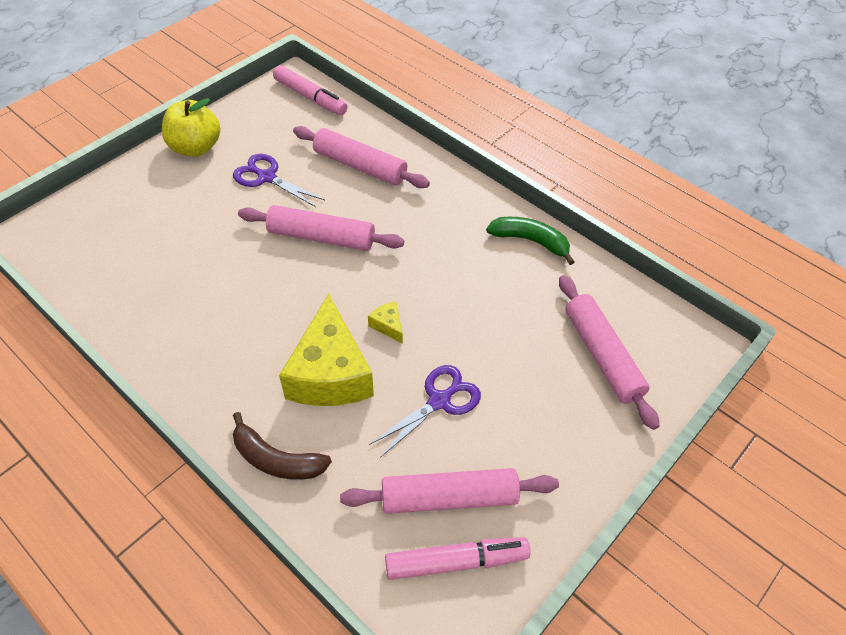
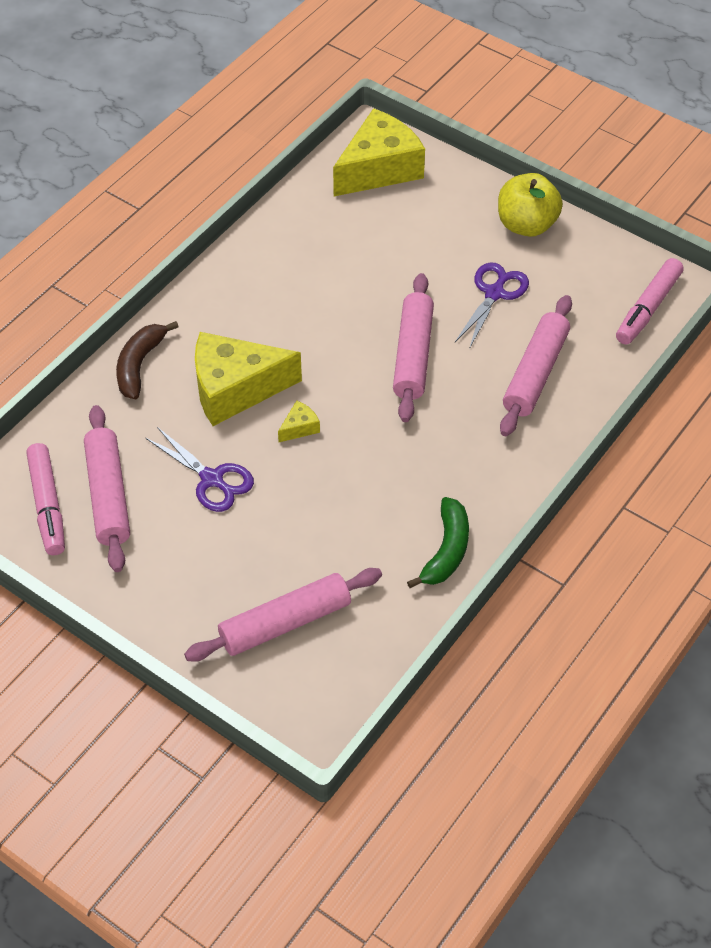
camera: 85 degrees right, 0 degrees up
(79, 233) = (379, 169): none -> yellow cheese

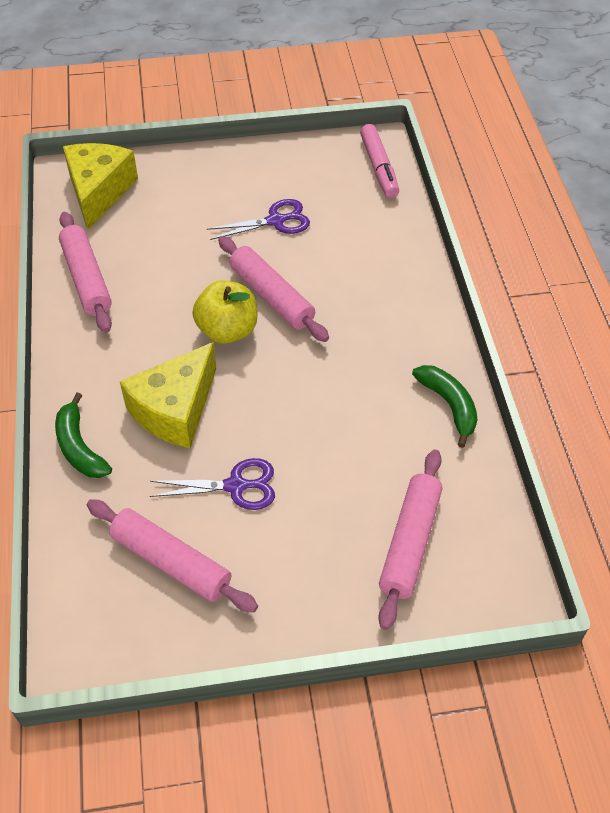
camera: 45 degrees left, 0 degrees up
(48, 505) = (131, 609): pink marker -> none
(140, 365) = (79, 447): brown banana -> green banana
(299, 428) = (254, 401): yellow cheese -> none
(494, 293) = (275, 221): purple scissors -> purple scissors turned 90 degrees clockwise
(526, 225) = (243, 165): yellow apple -> yellow apple (227, 330)
(535, 373) = (362, 252): pink rolling pin -> pink rolling pin (86, 279)

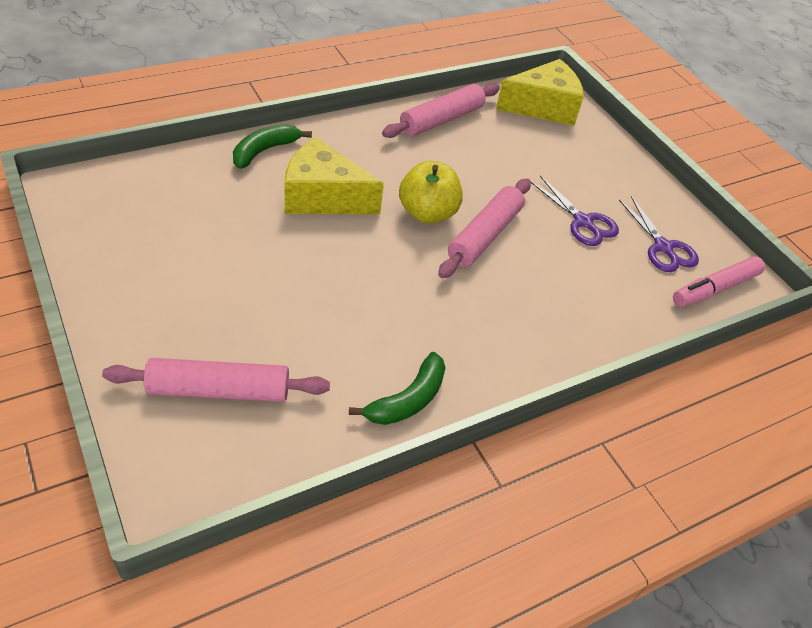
camera: 65 degrees right, 5 degrees down
(171, 562) = (163, 224): pink rolling pin -> none
(235, 486) = (252, 250): purple scissors -> purple scissors (663, 247)

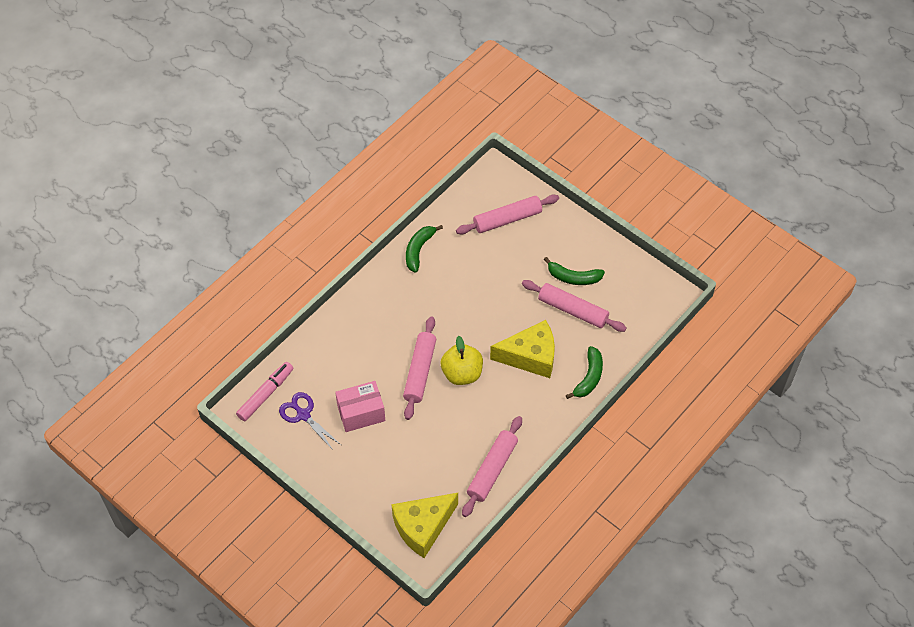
camera: 165 degrees right, 10 degrees up
(185, 261) = (573, 277): none -> green banana
(222, 223) = (573, 310): none -> pink rolling pin
(583, 222) = (361, 413): purple scissors -> pink box

